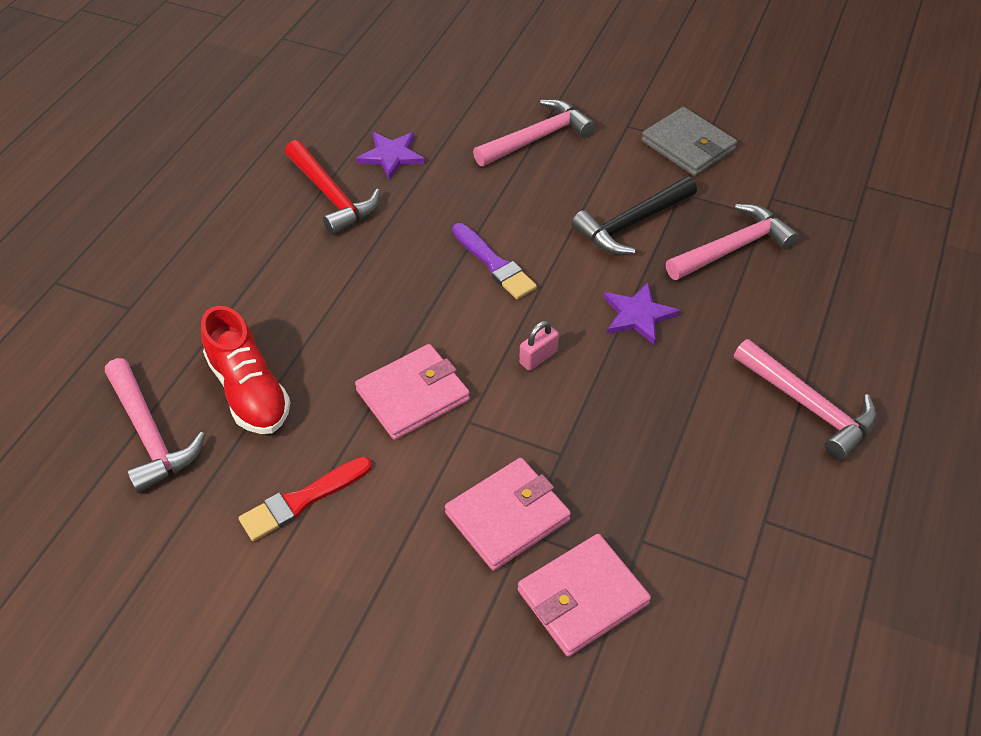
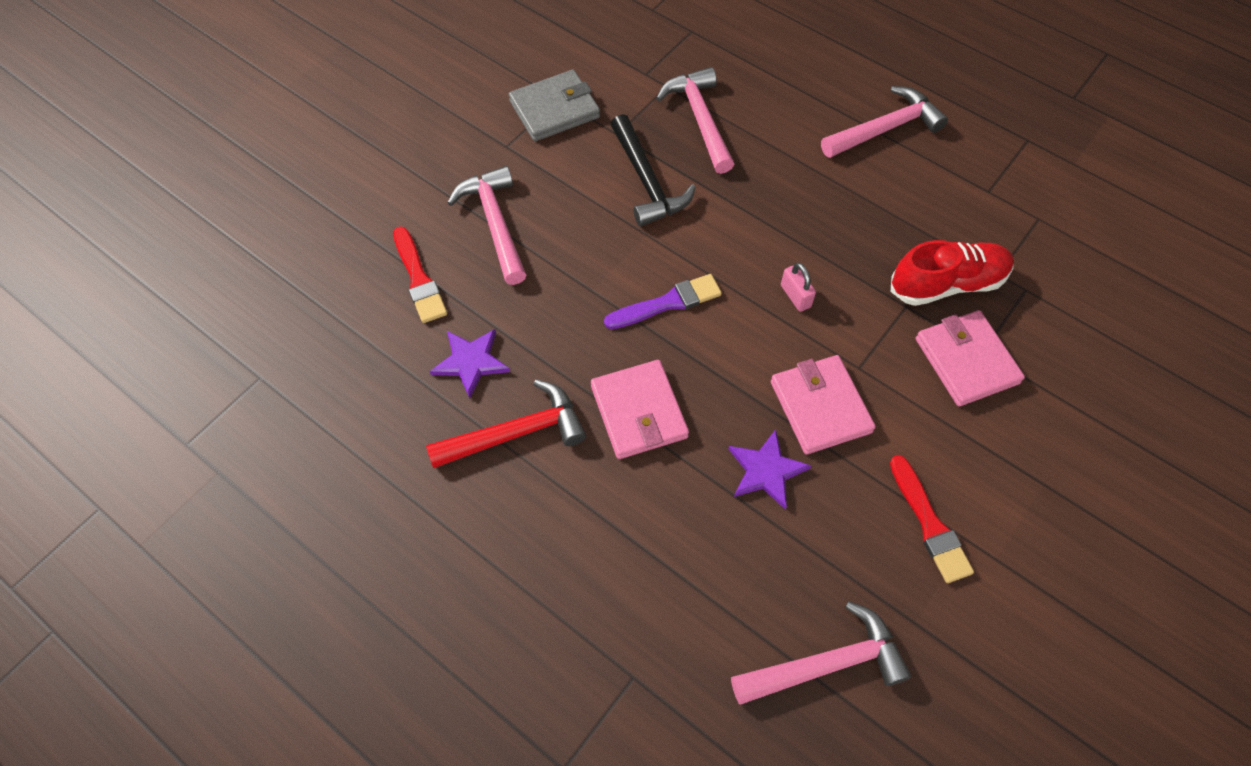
camera: 75 degrees left, 10 degrees up
(249, 391) = (786, 556): red shoe -> red shoe (947, 284)
(462, 109) = (419, 279): none -> red brush
(582, 597) = (1048, 327): pink wallet -> pink wallet (639, 412)
(638, 315) = (762, 209): purple star -> purple star (766, 471)

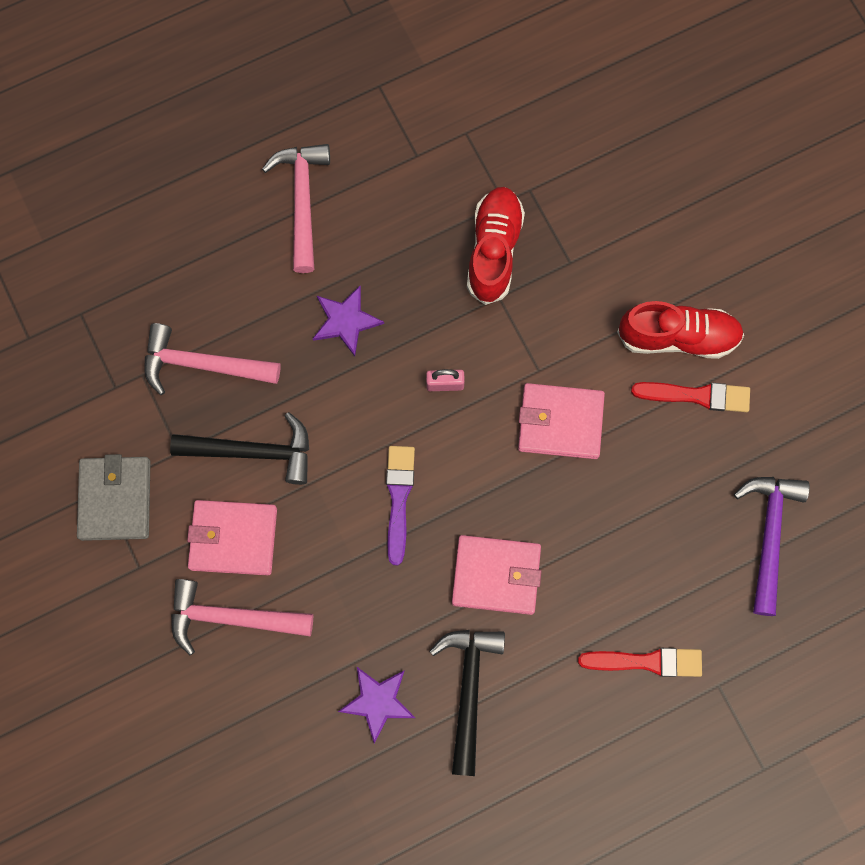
camera: 65 degrees left, 15 degrees up
(419, 279) = (261, 716): red brush -> red brush (646, 662)
(516, 433) = (468, 690): red hammer -> black hammer
(766, 471) = (597, 497): purple star -> purple star (346, 321)
(826, 663) = (768, 535): pink hammer -> purple hammer
(966, 361) = (573, 281): pink wallet -> pink wallet (233, 538)
(978, 480) = (678, 337): none -> red shoe

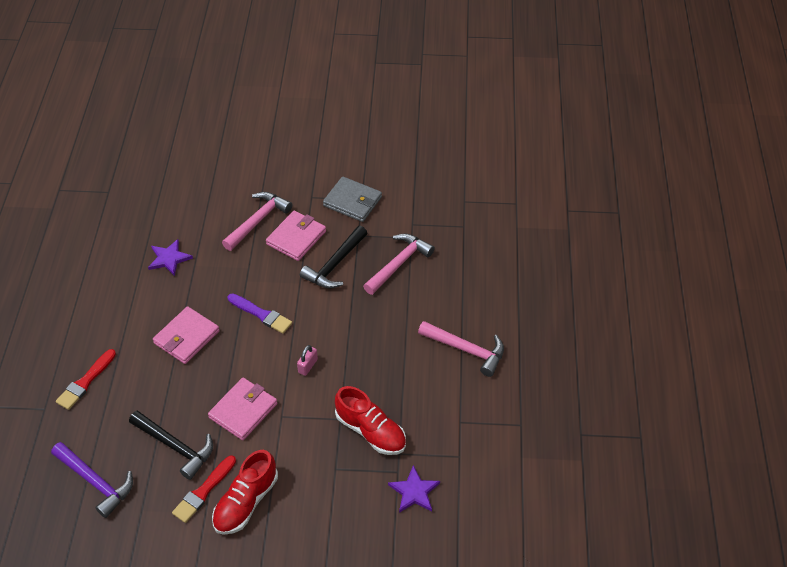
camera: 120 degrees right, 25 degrees down
(346, 321) = (378, 337): purple star -> purple star (414, 491)
(468, 690) = (142, 297): black hammer -> black hammer (176, 447)

